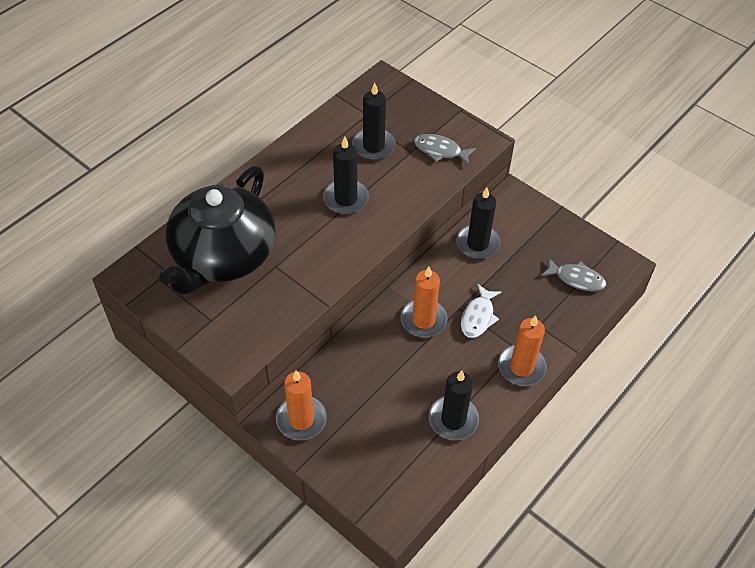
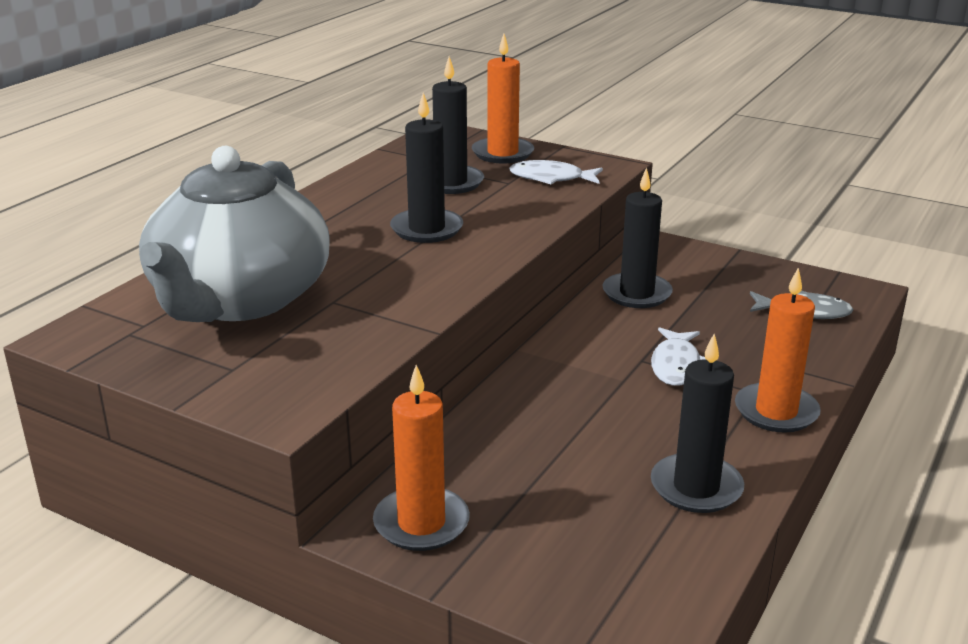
camera: 10 degrees left, 25 degrees down
(223, 255) = (239, 299): black teapot -> grey teapot
(423, 320) = (590, 379): orange candle -> orange candle (502, 153)
(440, 150) = (551, 178): grey fish -> white fish

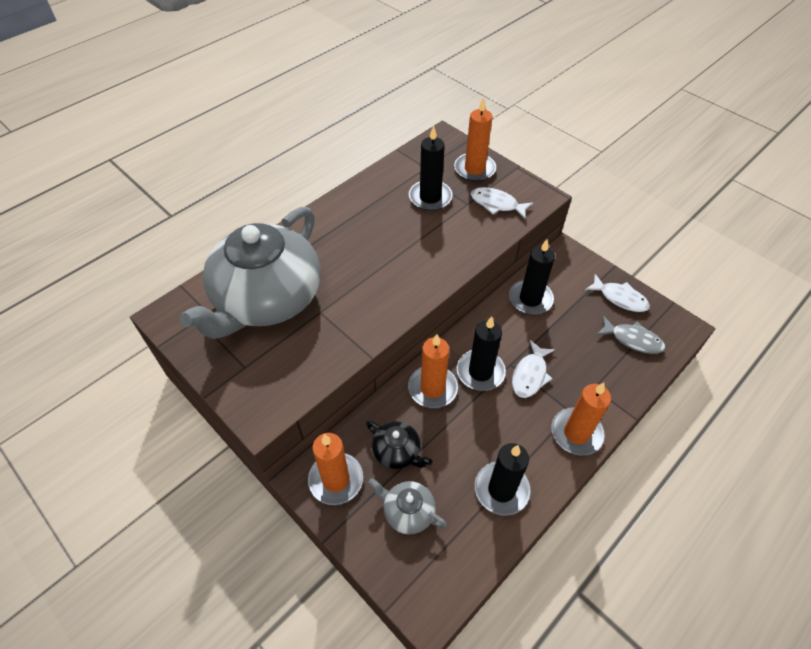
camera: 15 degrees right, 25 degrees up
(426, 229) = (399, 247): black candle -> black candle (480, 372)
(510, 475) = (397, 452): none -> black teapot
(534, 400) = (432, 388): none -> orange candle
(559, 537) = (407, 511): none -> grey teapot
(763, 276) = (619, 298): none -> white fish

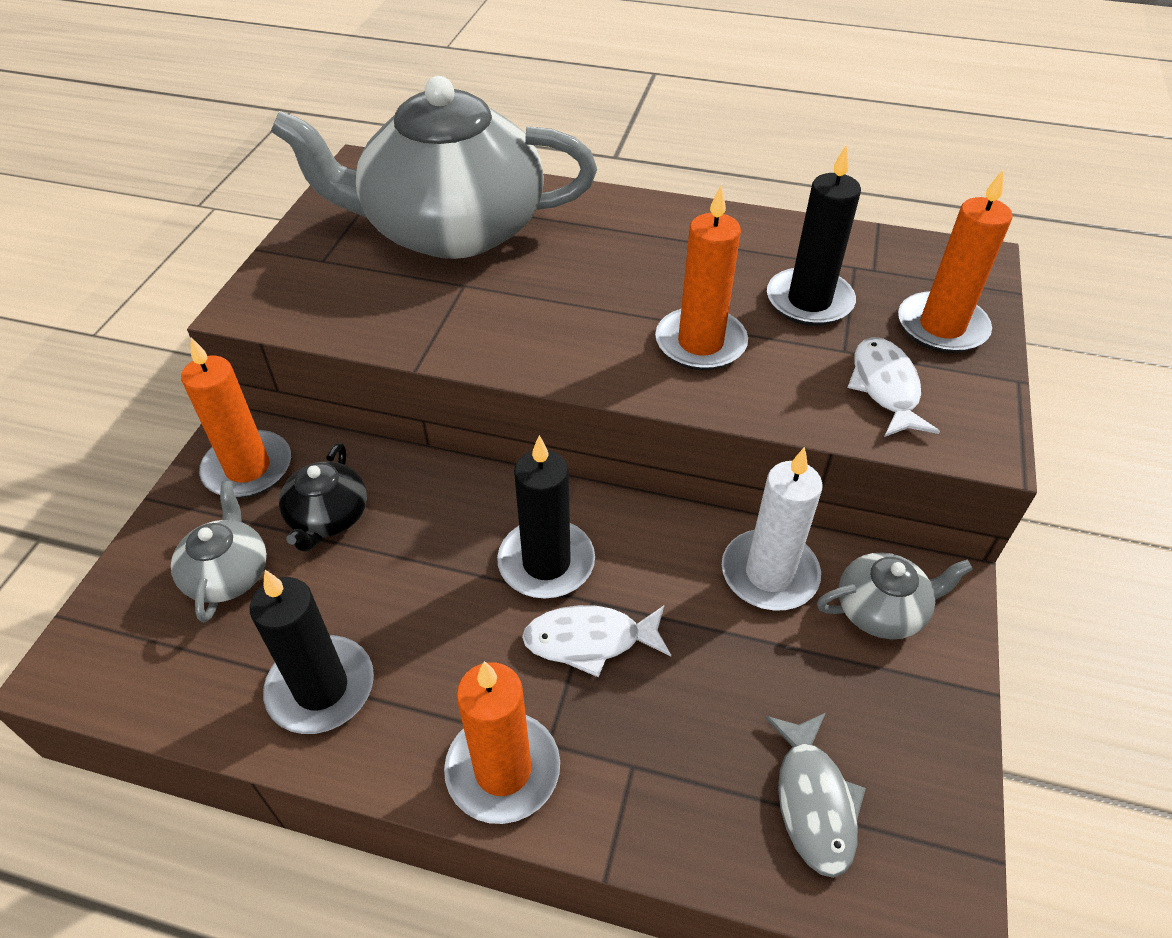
camera: 60 degrees right, 5 degrees down
(432, 388) = (471, 511): orange candle -> orange candle (700, 343)
(530, 299) = (769, 574): black candle -> white candle
(565, 275) = (881, 610): none -> grey teapot
(619, 298) = (910, 735): white fish -> none

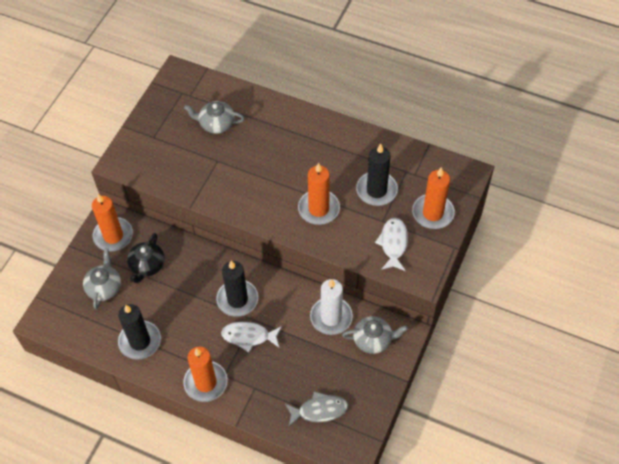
camera: 10 degrees right, 10 degrees up
(450, 229) = (216, 123): grey teapot -> grey teapot, size x0.41
(813, 801) = (319, 410): grey fish -> grey fish turned 105 degrees counterclockwise

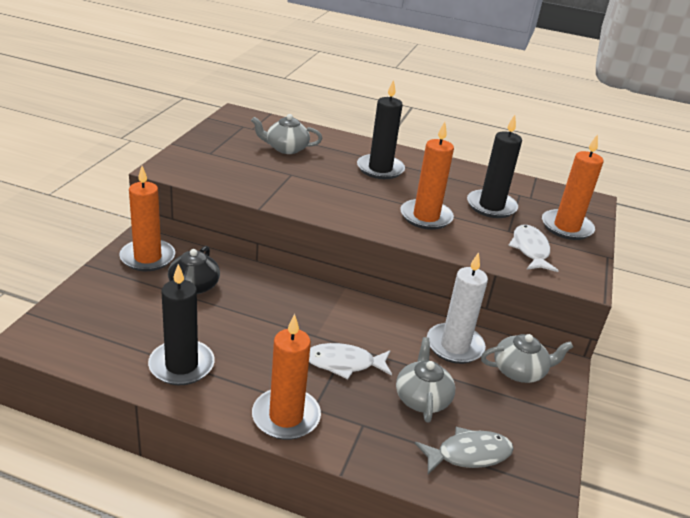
camera: 10 degrees left, 25 degrees down
(104, 287) = (131, 305): grey teapot -> grey teapot (422, 398)
(237, 299) = (322, 324): black candle -> black candle (380, 169)

